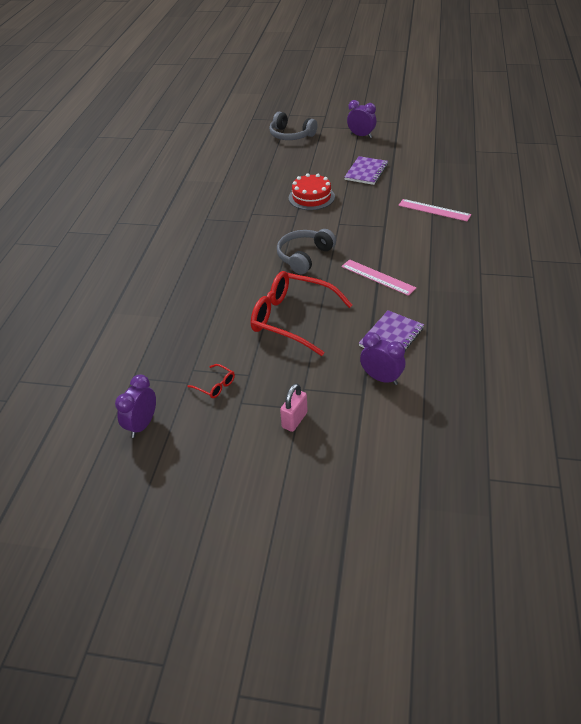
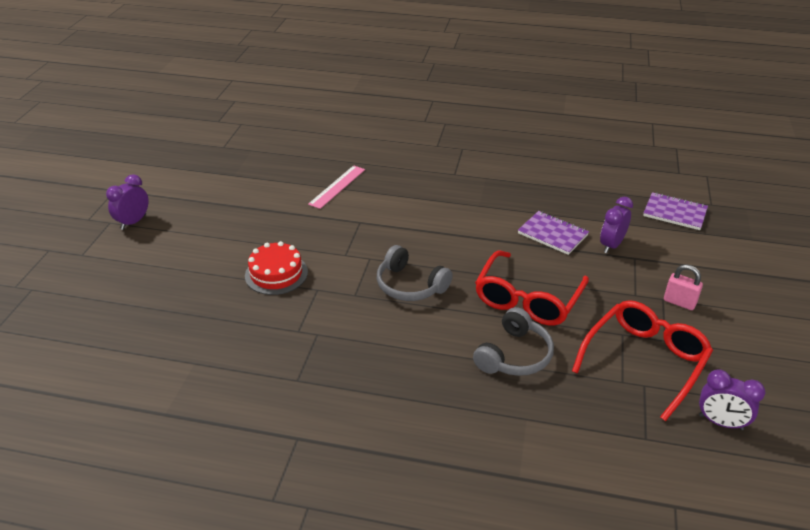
camera: 90 degrees left, 5 degrees down
(215, 385) = (644, 361): red glasses -> red glasses, size x2.46
(291, 135) = (87, 286): grey headphones -> grey headphones (514, 355)
(366, 172) = (233, 225): purple notebook -> purple notebook (674, 213)
(378, 277) = (456, 234): pink ruler -> none

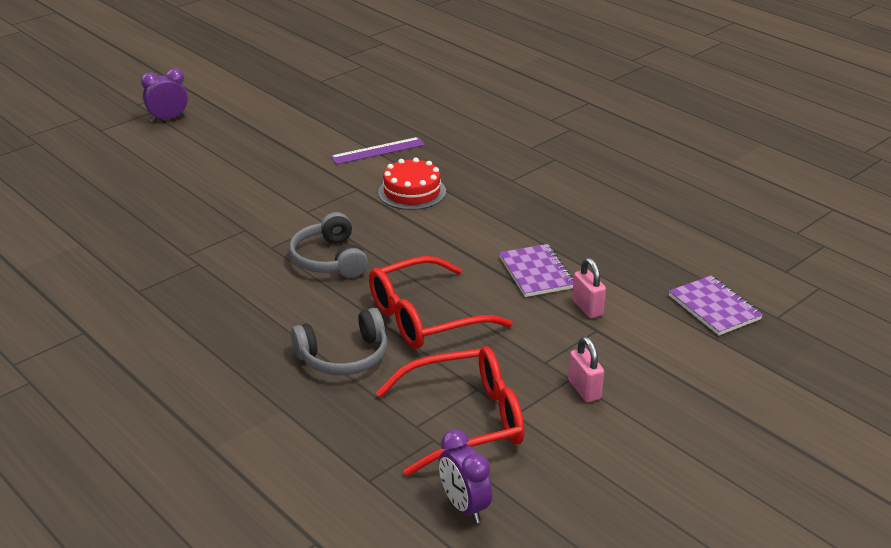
camera: 35 degrees right, 5 degrees down
(276, 274) = (228, 203): red cake -> red cake (412, 192)
(337, 186) = (378, 151): pink ruler -> purple ruler
(611, 245) = (587, 308): purple clock -> pink padlock

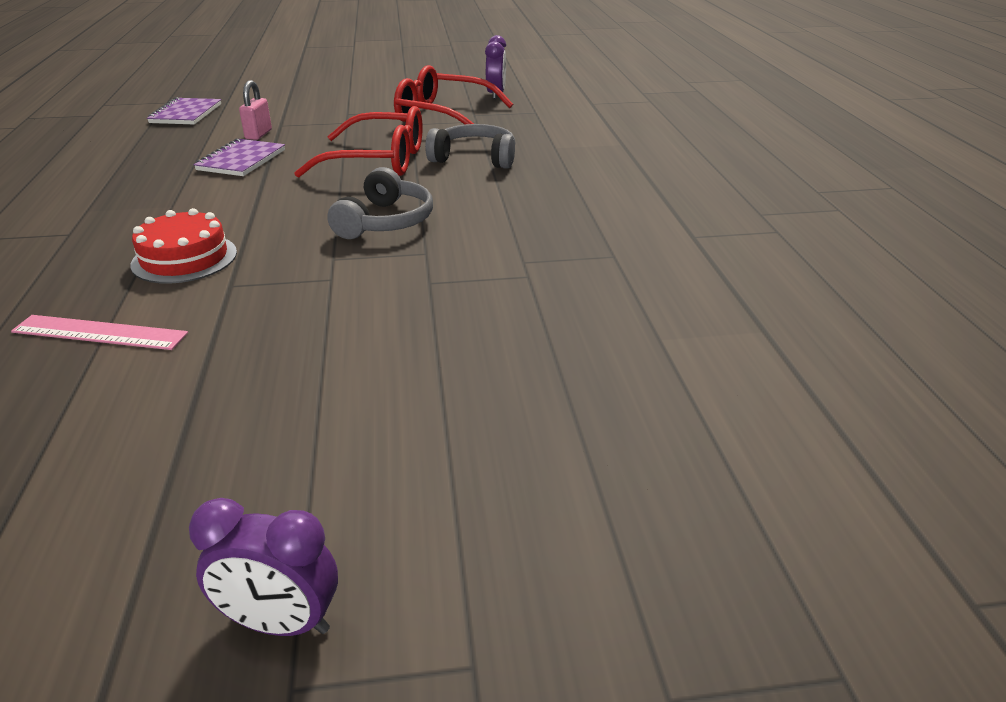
camera: 145 degrees left, 0 degrees up
(378, 151) = (100, 332): purple ruler -> pink ruler
(584, 390) = (350, 108): pink padlock -> none

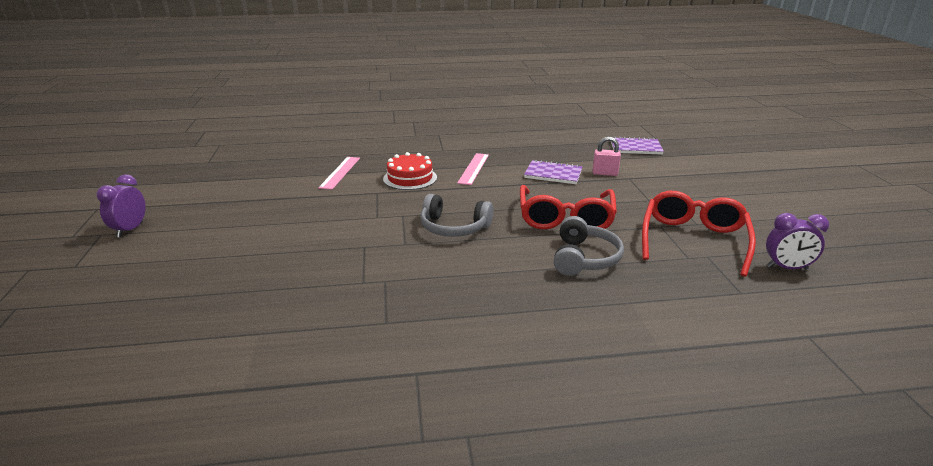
camera: 90 degrees right, 5 degrees down
(180, 209) = (473, 168): none -> pink ruler

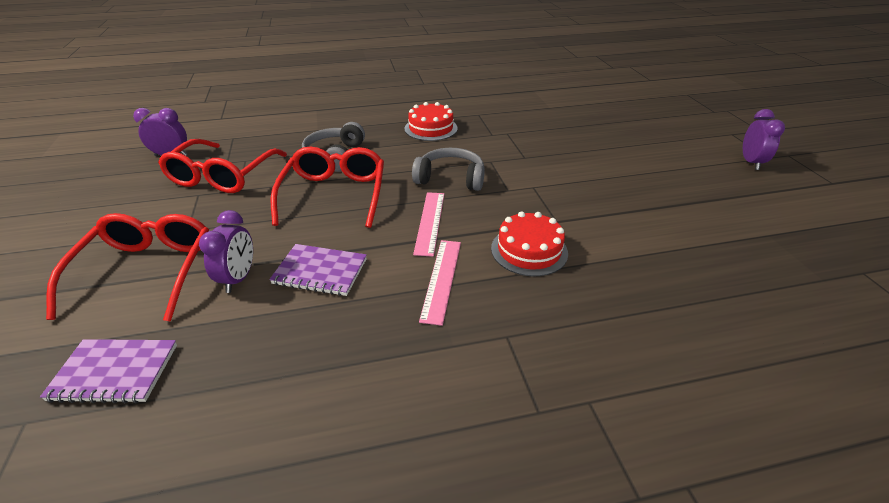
camera: 175 degrees right, 10 degrees up
(340, 172) = (636, 257): pink ruler -> pink ruler (429, 222)
(466, 296) = (431, 128): none -> red cake
(605, 173) = (239, 278): pink padlock -> purple clock
(670, 178) = (147, 271): none -> red glasses

